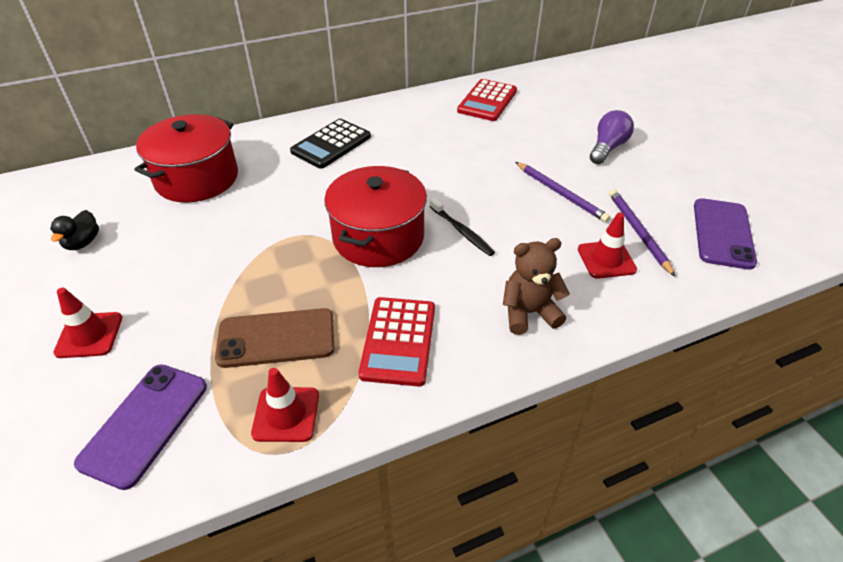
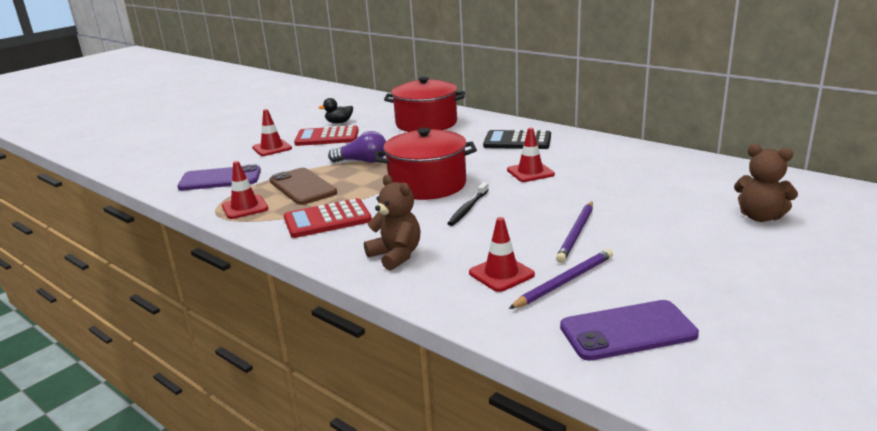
camera: 65 degrees right, 20 degrees down
(415, 167) = (530, 172): none -> red traffic cone
(487, 101) = (680, 170): red calculator -> red calculator (327, 137)
(593, 110) = (760, 217): none -> brown teddy bear
(607, 148) = (696, 239): purple light bulb -> purple light bulb (362, 161)

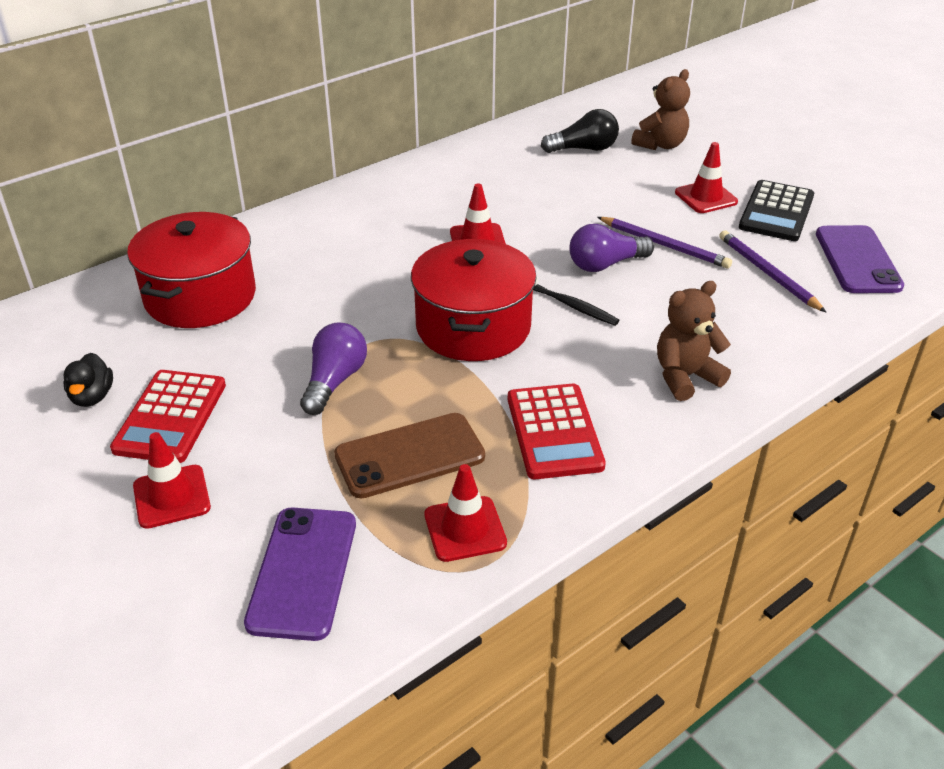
camera: 80 degrees left, 15 degrees up
(501, 274) = (745, 308): red traffic cone -> red traffic cone (706, 197)
(517, 141) = (356, 229): black calculator -> black calculator (776, 212)
(529, 214) = (605, 264): none -> purple light bulb
(709, 188) = (584, 149): none -> black light bulb

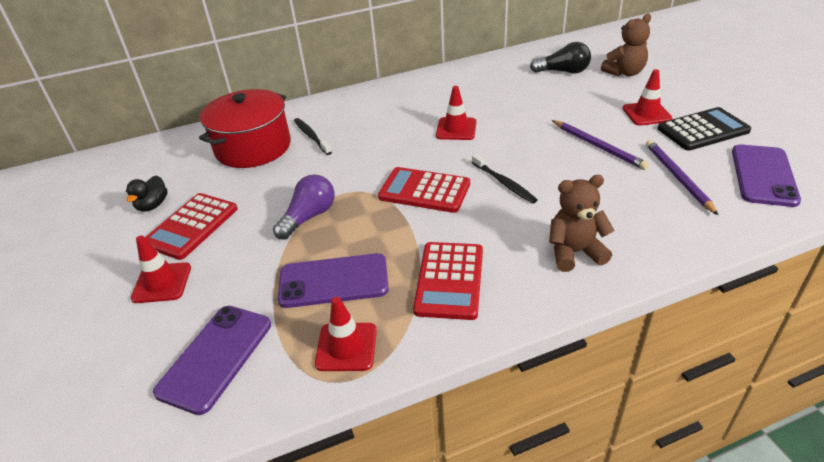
camera: 20 degrees right, 0 degrees up
(279, 271) = (311, 136): none -> black toothbrush
(410, 456) = (333, 281): brown phone -> purple phone
(473, 327) = (424, 191): red pot -> red calculator
(605, 264) = (545, 156): purple light bulb -> none
(776, 212) = (703, 130): black calculator -> black calculator turned 150 degrees counterclockwise

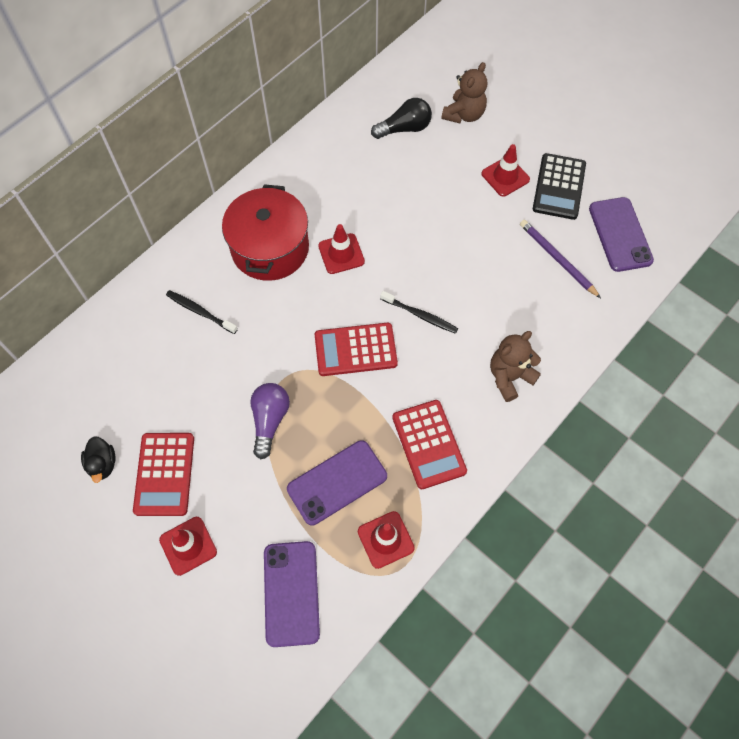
camera: 30 degrees left, 25 degrees up
(253, 147) = (148, 348): red pot -> red pot (270, 248)
(598, 146) = (480, 238): purple pencil -> none
(703, 130) = (559, 187): black calculator -> black calculator turned 150 degrees clockwise

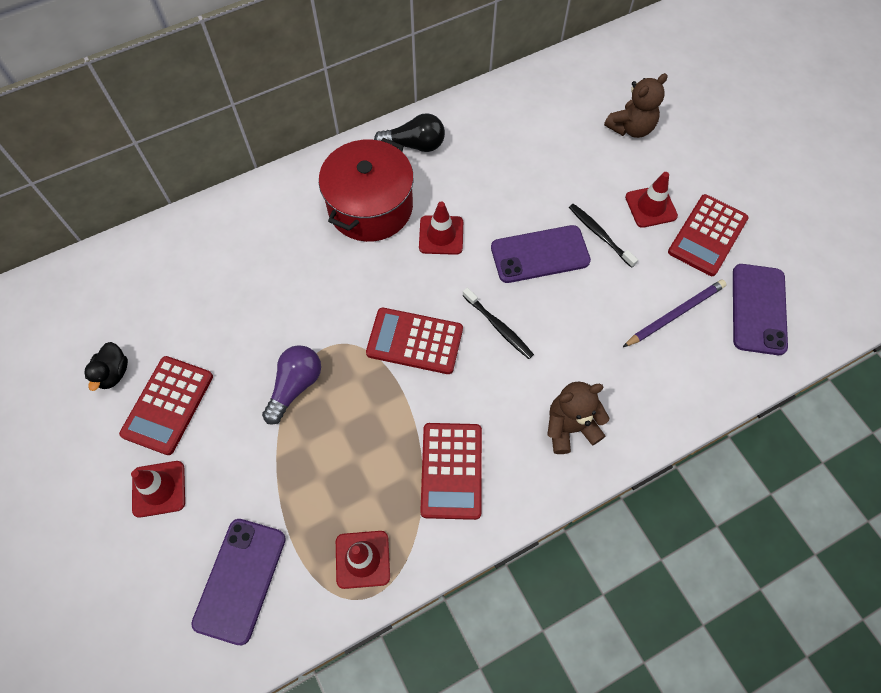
camera: 20 degrees right, 0 degrees up
(200, 311) = (273, 249): black toothbrush -> black toothbrush (599, 234)
(337, 482) = (337, 477): purple phone -> purple phone (540, 254)
(404, 128) = (561, 125): black light bulb -> black light bulb (414, 145)
(557, 259) = (675, 314): purple pencil -> purple pencil turned 75 degrees clockwise
(559, 187) = (707, 235): black calculator -> red calculator

